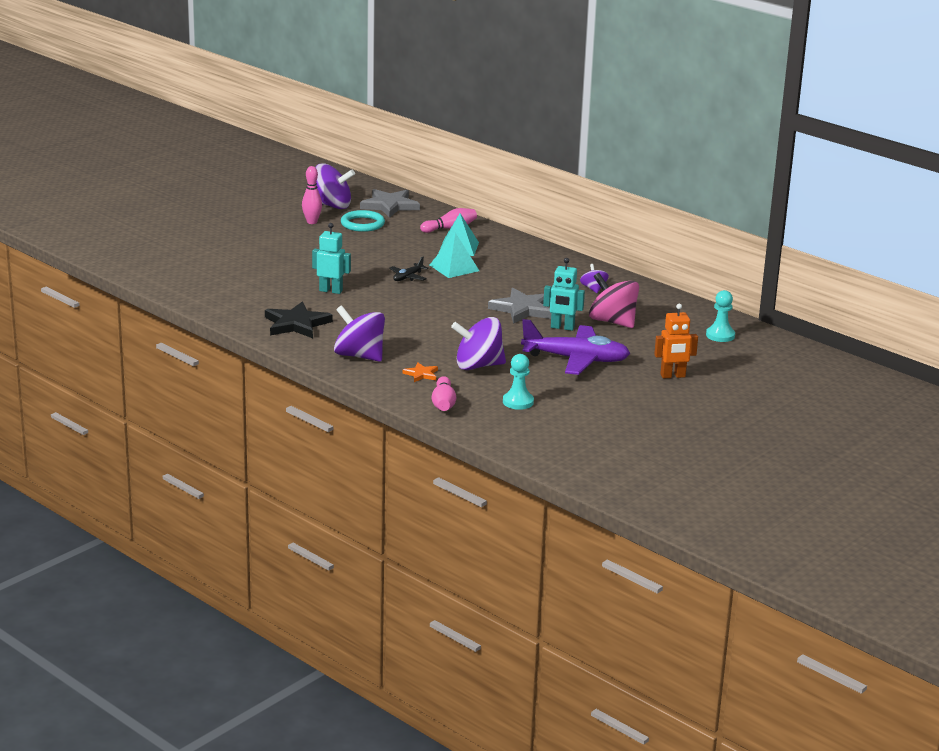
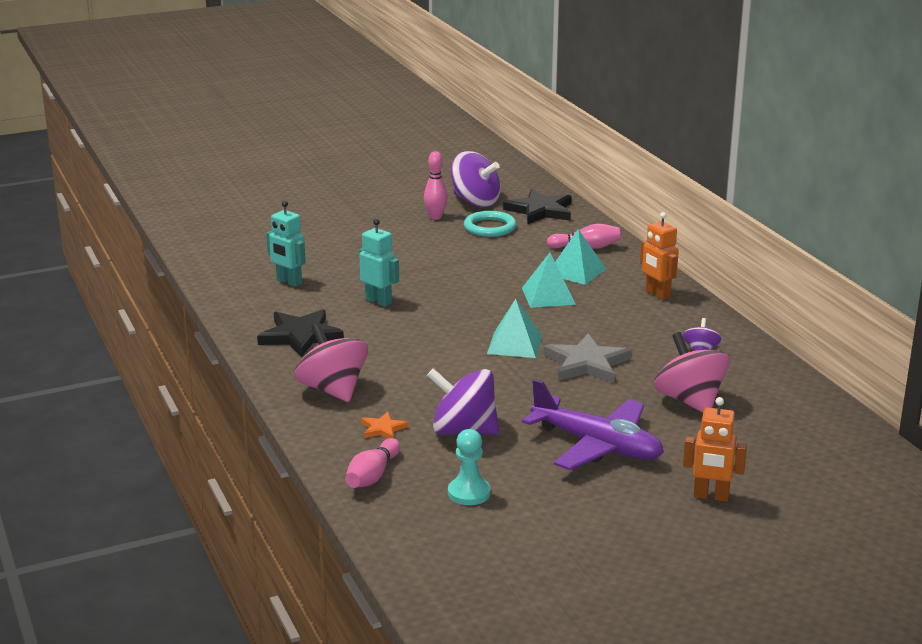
camera: 25 degrees right, 0 degrees up
(359, 356) = (332, 390): purple spinning top -> pink spinning top
(389, 206) = (540, 211): grey star -> black star
(408, 277) = (483, 299): black plane -> none
(461, 305) = (514, 344): none -> turquoise pyramid
(531, 255) = (657, 294): none -> orange robot
(562, 327) = (616, 397): turquoise robot -> turquoise robot (288, 282)
(720, 335) = (825, 447): turquoise pawn -> none

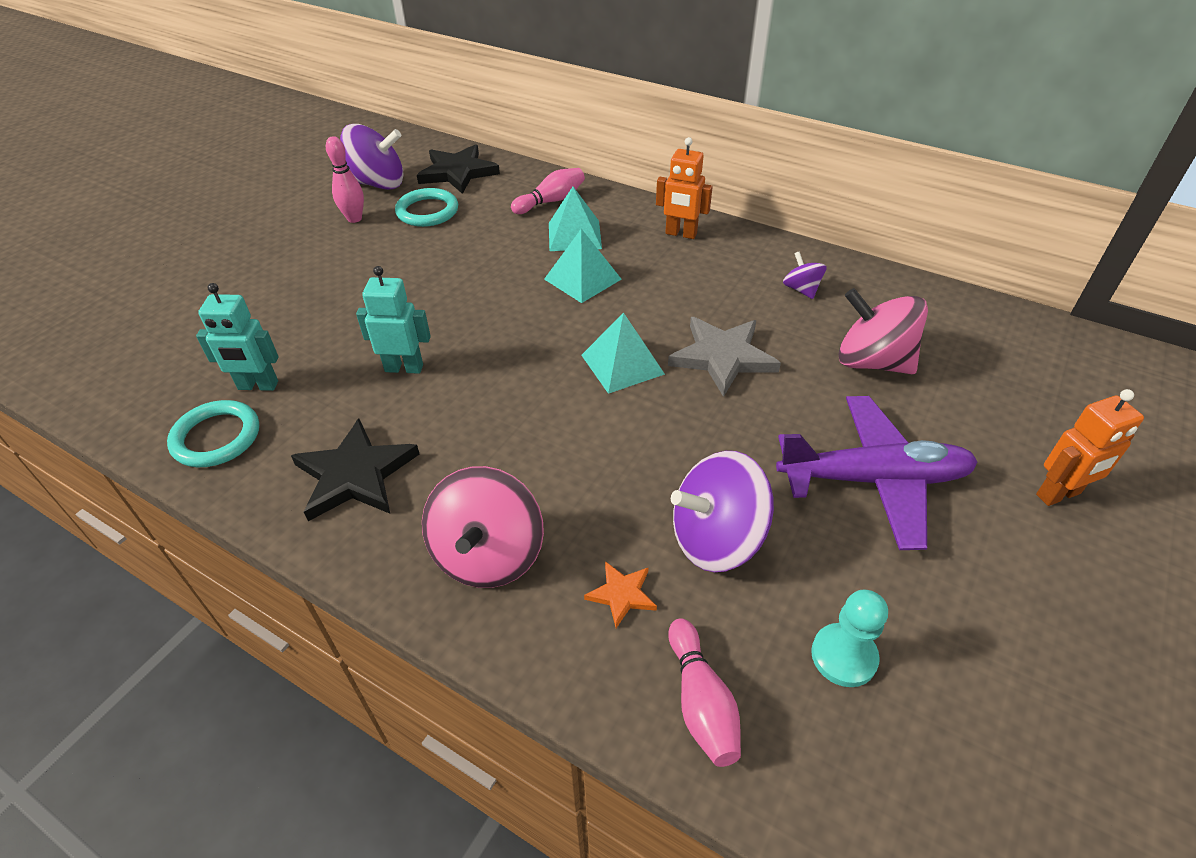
camera: 35 degrees left, 20 degrees up
(245, 296) = (216, 437): none -> turquoise ring
(332, 390) = (488, 555): pink spinning top -> pink spinning top turned 105 degrees counterclockwise

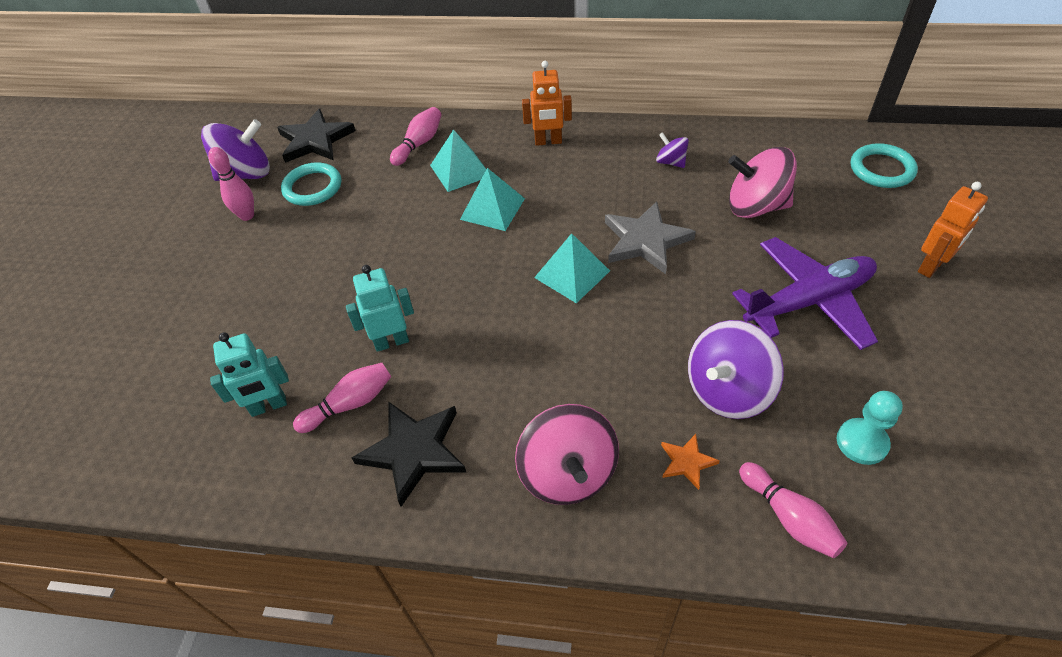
camera: 20 degrees left, 5 degrees up
(216, 437) = (264, 467): turquoise ring -> turquoise ring (881, 169)
(328, 410) = (350, 404): none -> pink bowling pin

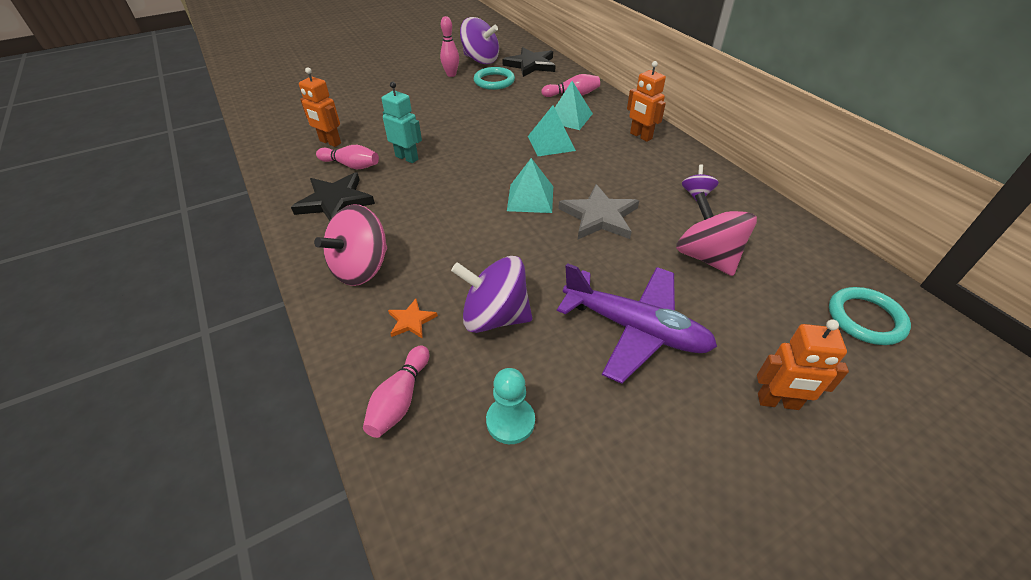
camera: 50 degrees right, 5 degrees down
(268, 406) = (330, 142): turquoise robot -> orange robot

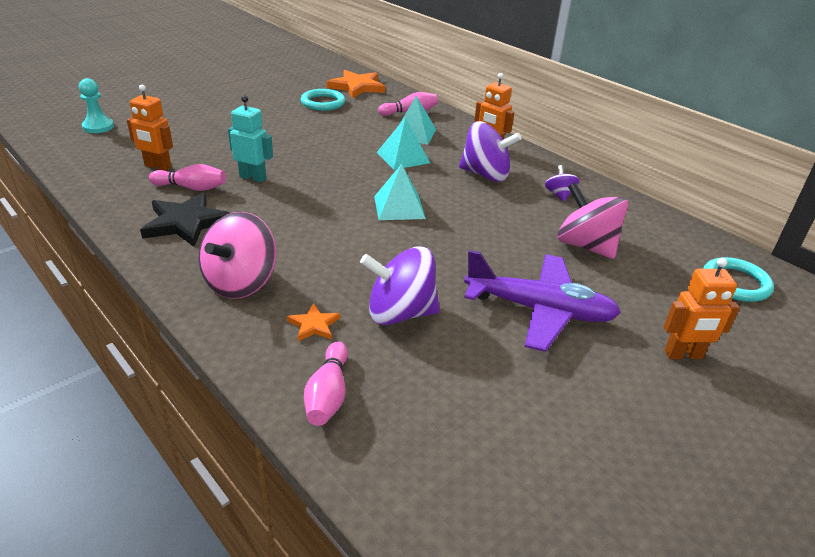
camera: 15 degrees left, 10 degrees down
(451, 74) = (273, 98): pink bowling pin -> none
(480, 60) = (301, 83): purple spinning top -> purple spinning top (485, 175)
(510, 421) = (447, 399): turquoise pawn -> turquoise pawn (98, 127)
(530, 65) = (357, 87): black star -> orange star
(599, 216) = (473, 219): grey star -> none

